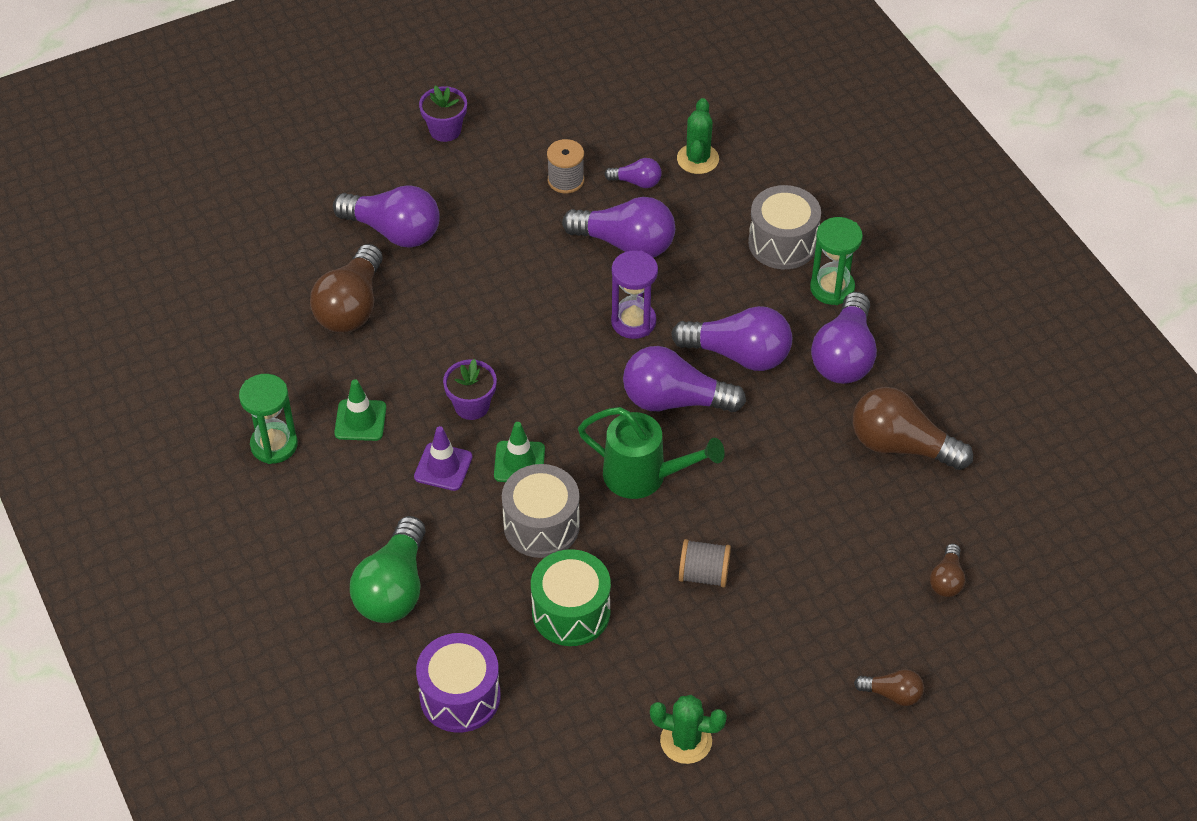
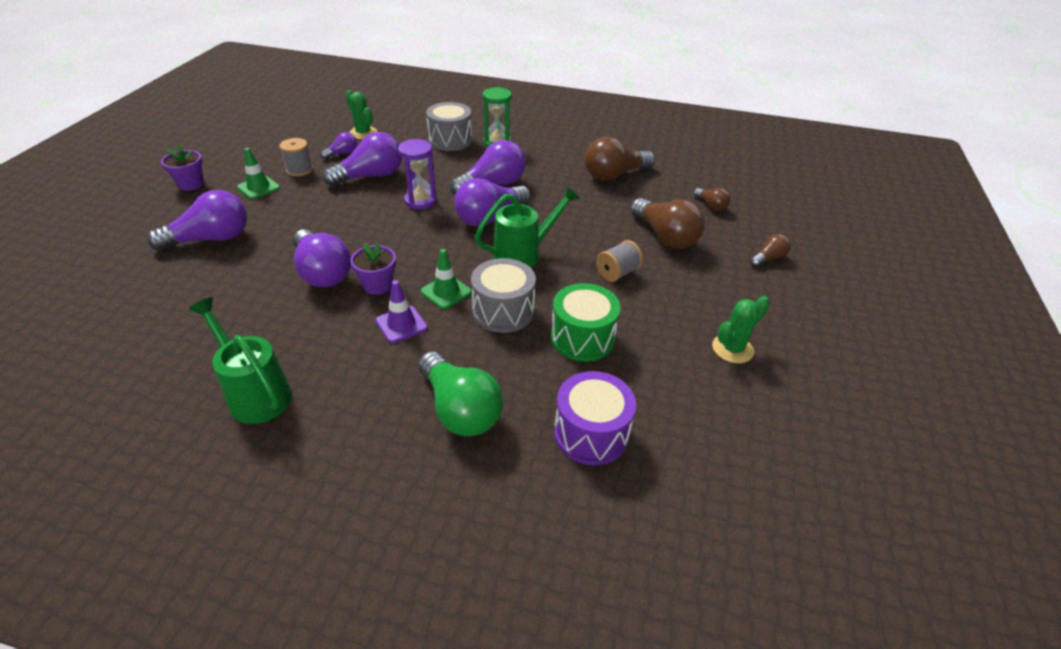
camera: 50 degrees left, 10 degrees down
(274, 445) = (255, 394): green hourglass -> green watering can
(351, 306) = (224, 287): brown light bulb -> brown light bulb (665, 236)
(360, 420) = (309, 338): green traffic cone -> green traffic cone (258, 188)
(844, 356) = (540, 160): purple light bulb -> purple light bulb (322, 272)

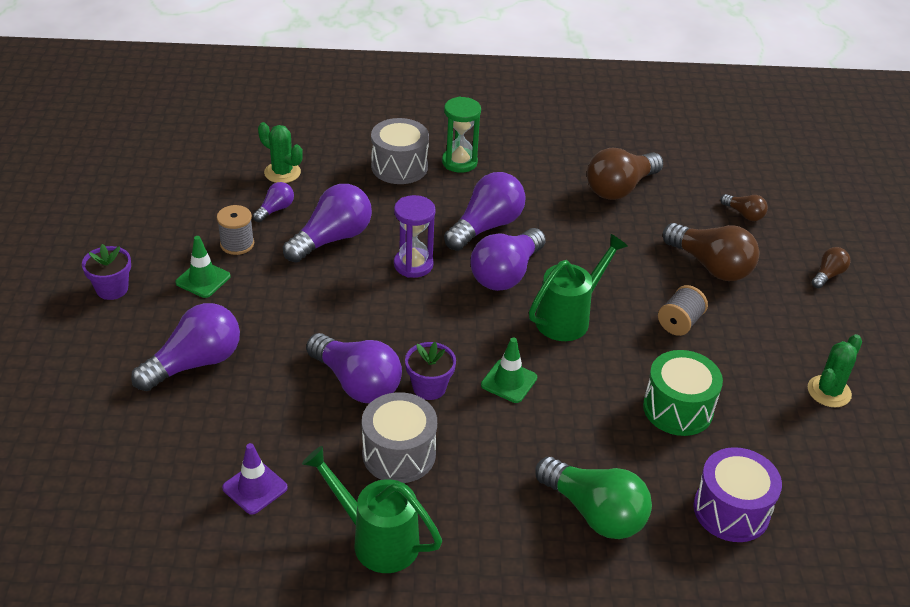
camera: 15 degrees left, 0 degrees up
(401, 324) = (482, 430): purple traffic cone -> purple traffic cone (255, 488)
(503, 311) = (582, 393): grey drum -> grey drum (399, 454)

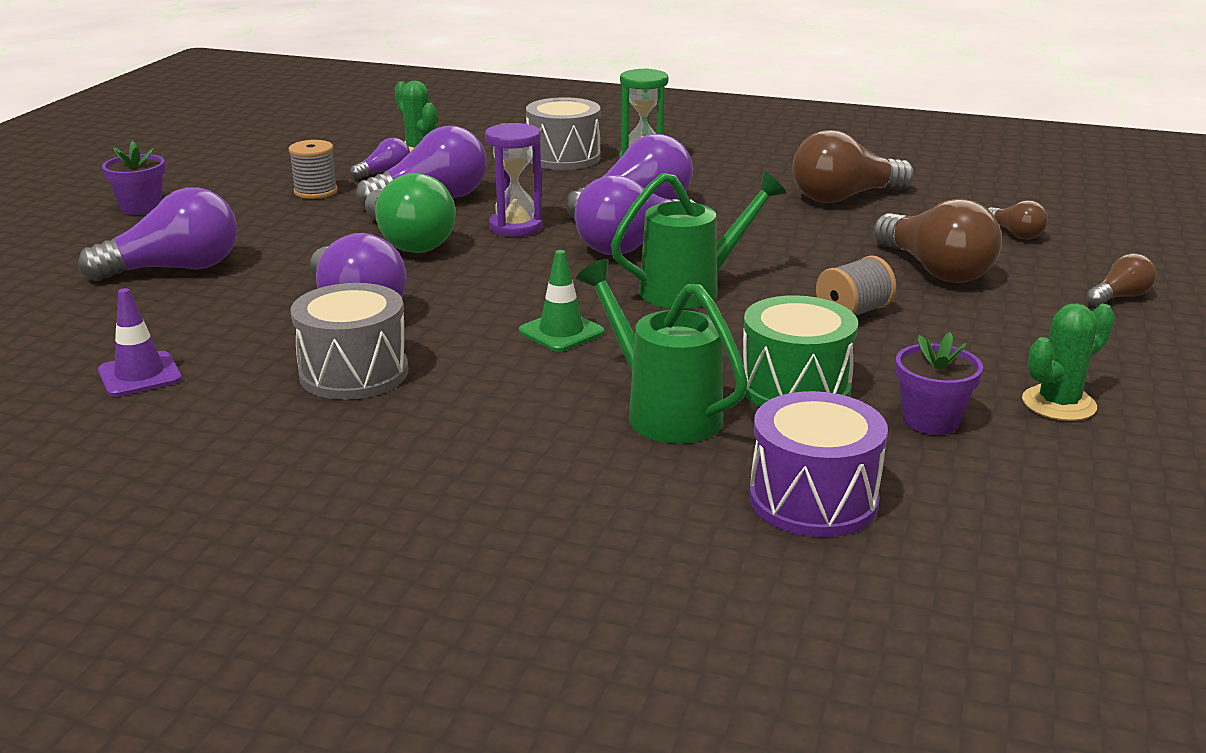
camera: 20 degrees right, 15 degrees down
(203, 279) = (250, 211): green traffic cone -> none
(377, 540) = (251, 444): green watering can -> green watering can (664, 412)
(429, 387) = (447, 323): purple flower pot -> purple flower pot (931, 420)
(594, 512) = (588, 468): green light bulb -> green light bulb (408, 242)

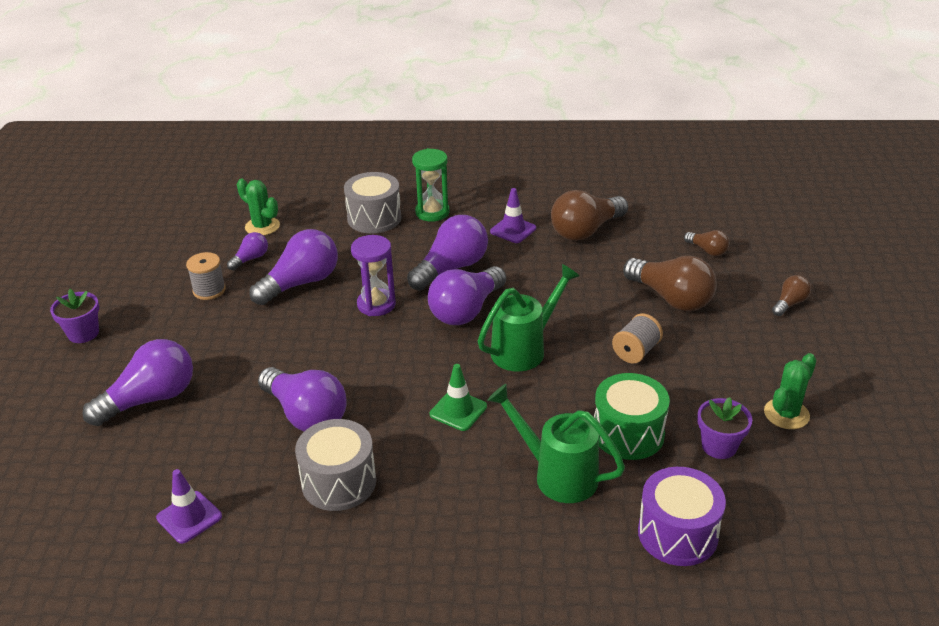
camera: 15 degrees left, 10 degrees up
(408, 242) = (307, 335): green light bulb -> none
(742, 186) = (513, 230): none -> purple traffic cone

